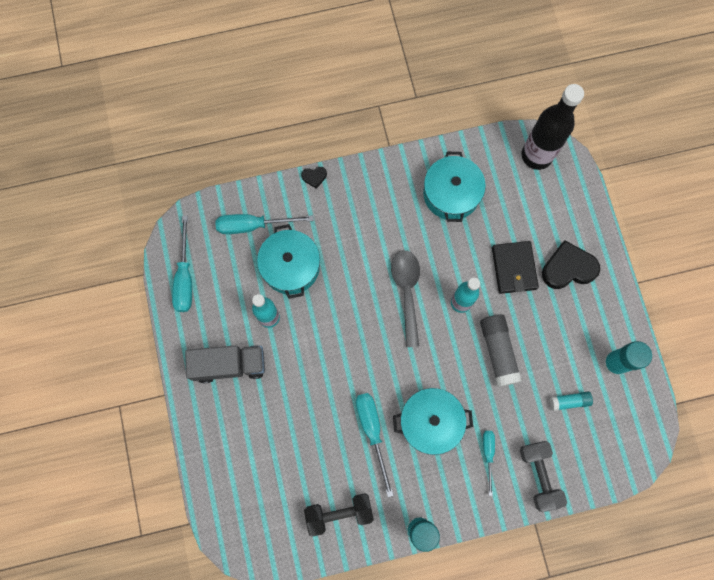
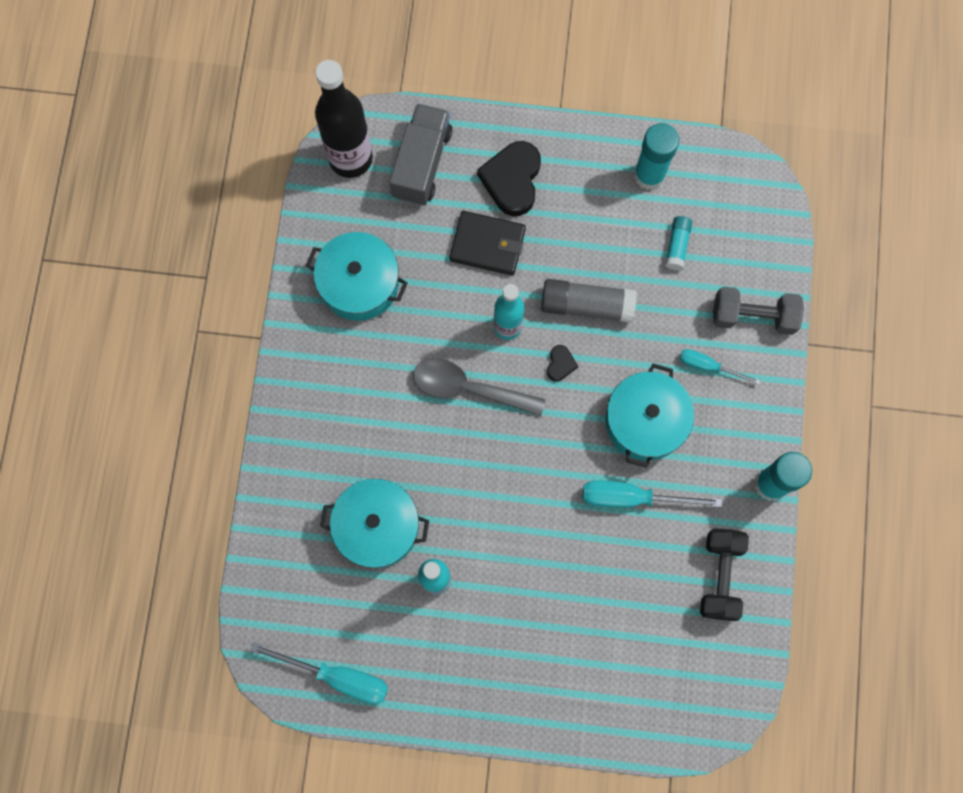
camera: 70 degrees left, 0 degrees up
(229, 365) = (481, 654): grey truck -> grey truck (422, 163)
(253, 225) = (300, 557): turquoise screwdriver -> none
(314, 177) = (264, 452): black heart -> black heart (560, 364)

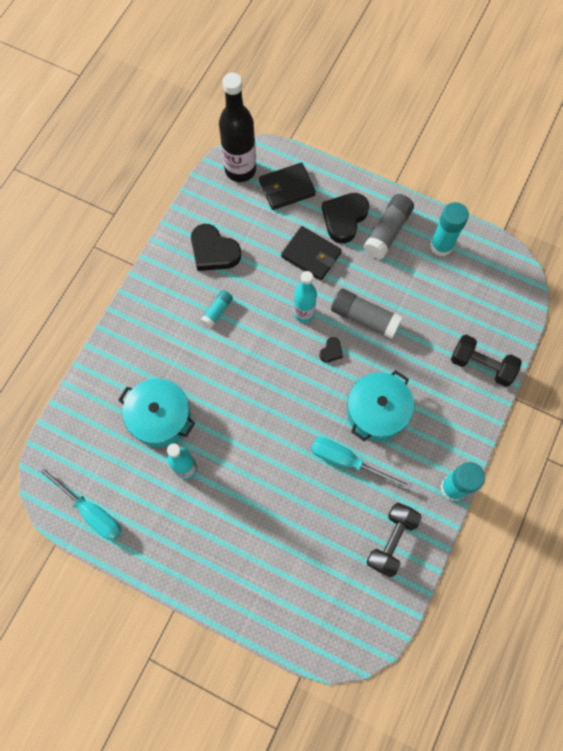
camera: 20 degrees right, 5 degrees down
(359, 283) = (213, 251): turquoise pot -> black heart
(422, 163) = (287, 188): grey truck -> black wallet
(468, 388) = (260, 345): grey spoon -> none
(574, 179) = (387, 231): none -> grey glue stick
(677, 245) = (444, 299): turquoise glue stick -> turquoise glue stick (217, 311)
(708, 366) = (436, 389): turquoise screwdriver -> none
(753, 316) = (481, 365): grey dumbbell -> black dumbbell

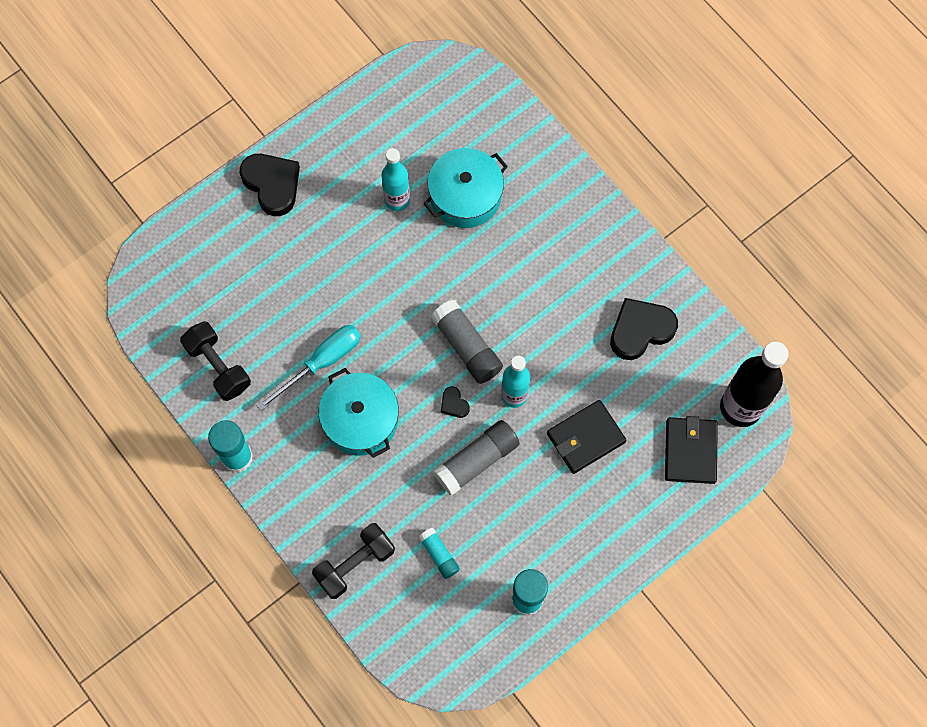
camera: 115 degrees right, 0 degrees up
(90, 511) = (400, 96): turquoise screwdriver -> none
(217, 311) = (561, 303): turquoise glue stick -> turquoise glue stick (439, 555)
(344, 218) = (617, 500): black heart -> black heart (272, 184)
(387, 231) = (576, 543): grey glue stick -> grey glue stick (467, 347)

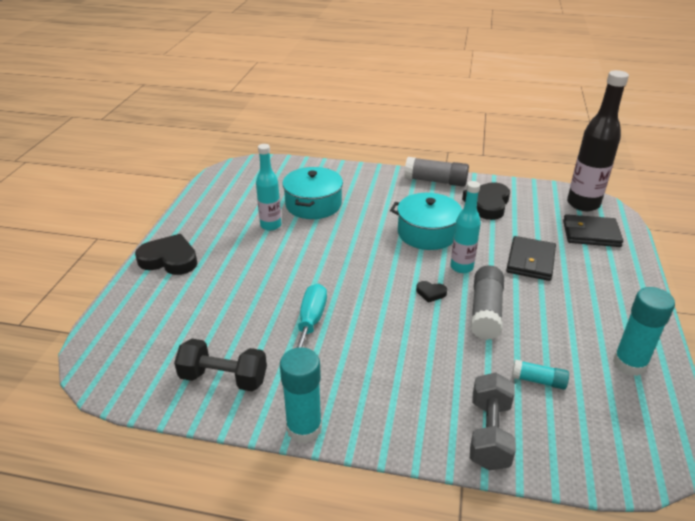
camera: 40 degrees left, 35 degrees down
(355, 564) = (489, 433): black dumbbell -> grey dumbbell
(360, 420) = (378, 340): turquoise pot -> turquoise pot (427, 233)
(467, 347) = (401, 262): grey glue stick -> grey glue stick (435, 181)
(690, 451) = (591, 234): black wallet -> black wallet turned 45 degrees counterclockwise

